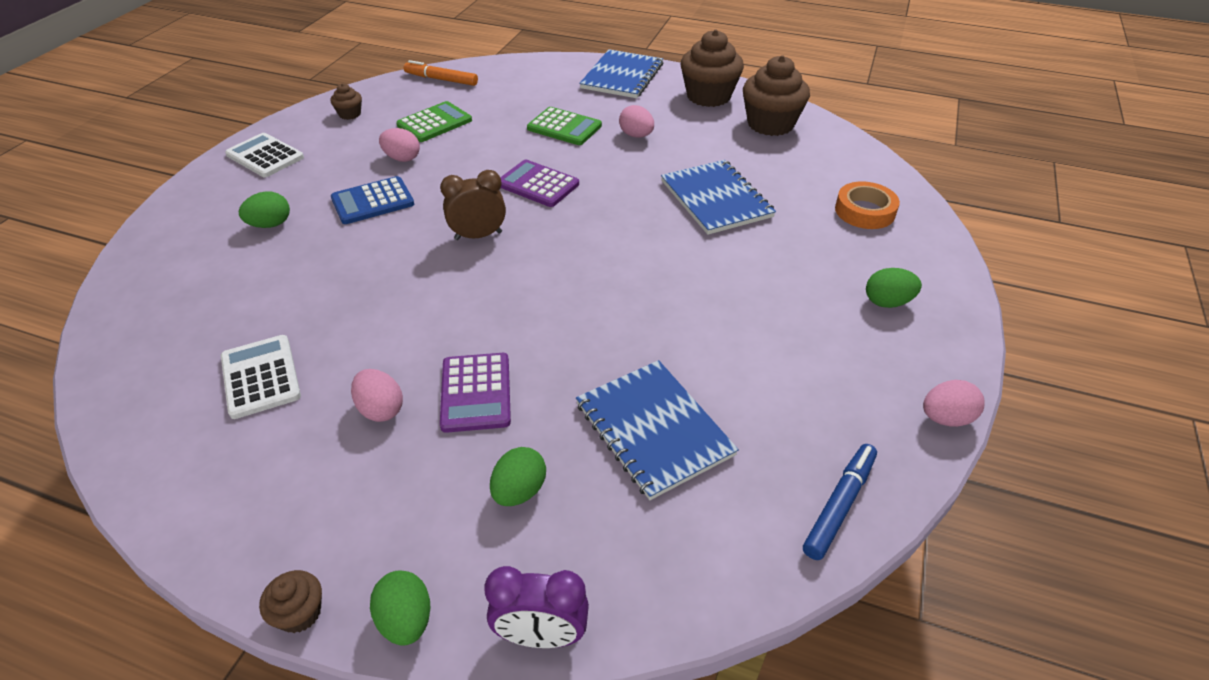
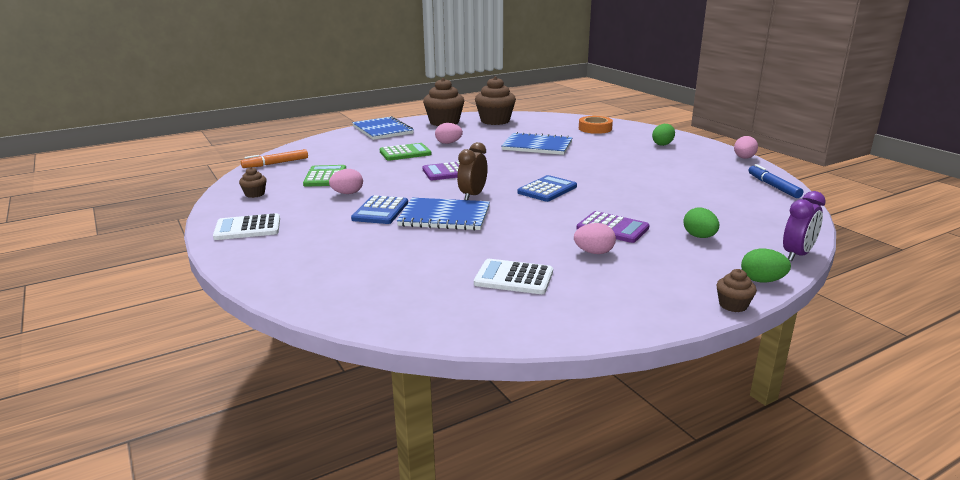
camera: 50 degrees left, 20 degrees down
(270, 224) = (344, 243): green egg -> none
(558, 280) = (547, 189): none -> blue calculator
(653, 429) = (690, 202): blue notebook -> blue notebook (444, 216)

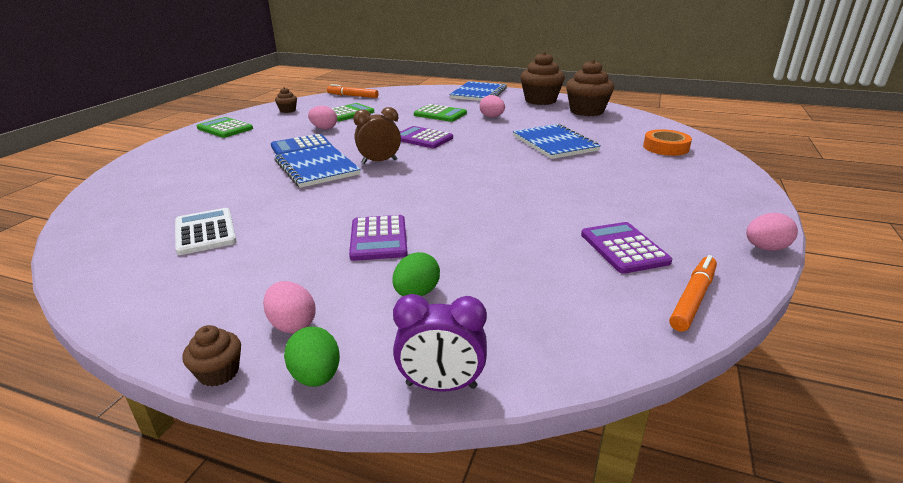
camera: 50 degrees right, 5 degrees up
(248, 228) = (225, 128): white calculator -> green calculator
(547, 189) = (441, 181): blue calculator -> none
(594, 252) = (301, 248): pink egg -> pink egg (292, 324)
(662, 144) = (697, 189): green egg -> none
(708, 180) = (623, 248): none -> purple calculator
(773, 186) = (692, 299): blue marker -> orange marker

